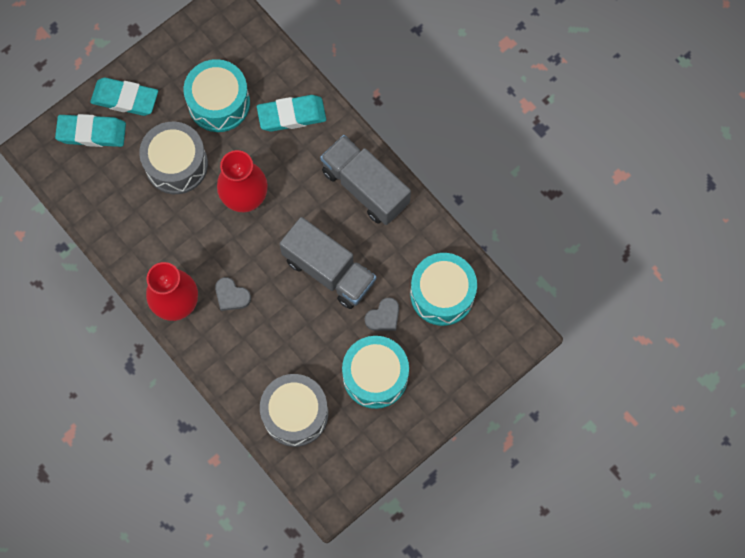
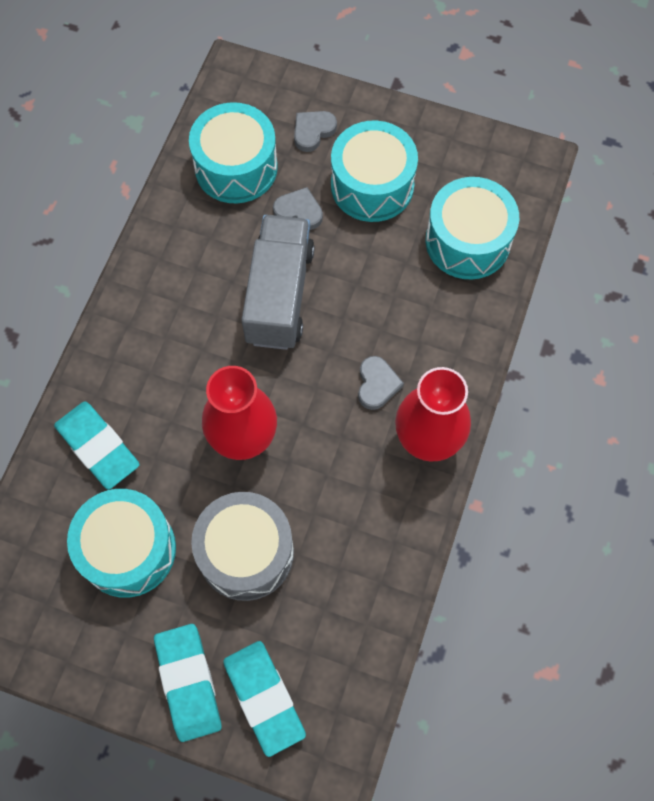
camera: 120 degrees left, 5 degrees down
(295, 414) = (467, 241): grey drum -> turquoise drum
(365, 187) = (150, 311): grey truck -> none
(442, 361) = (313, 131): none -> grey heart

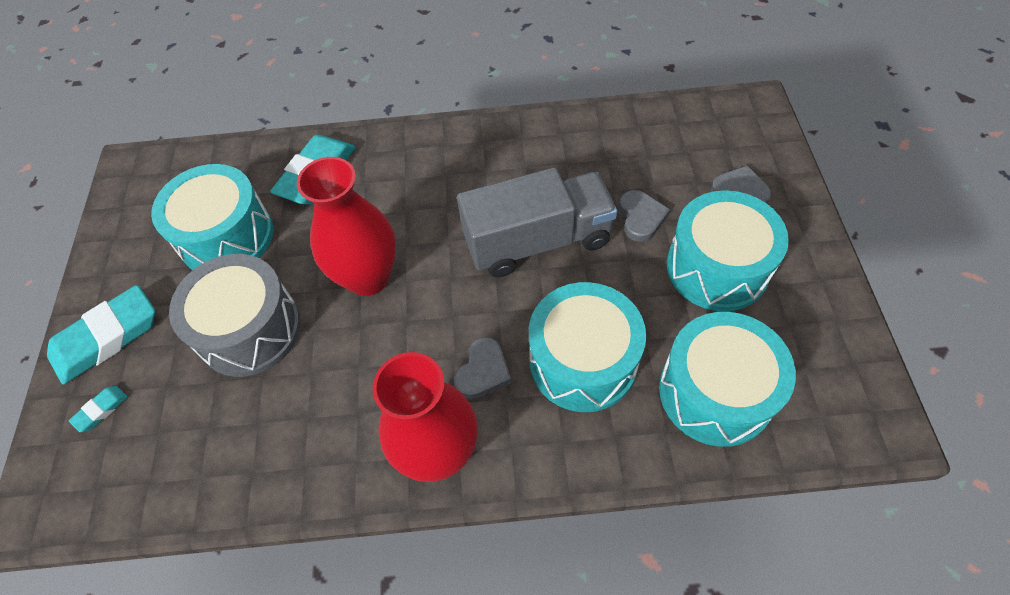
camera: 70 degrees right, 10 degrees down
(236, 167) = (653, 150): turquoise drum -> turquoise drum (582, 361)
(264, 698) = (101, 410): turquoise eraser -> turquoise eraser, size x0.44
(377, 384) = (483, 371): grey heart -> grey heart turned 45 degrees counterclockwise

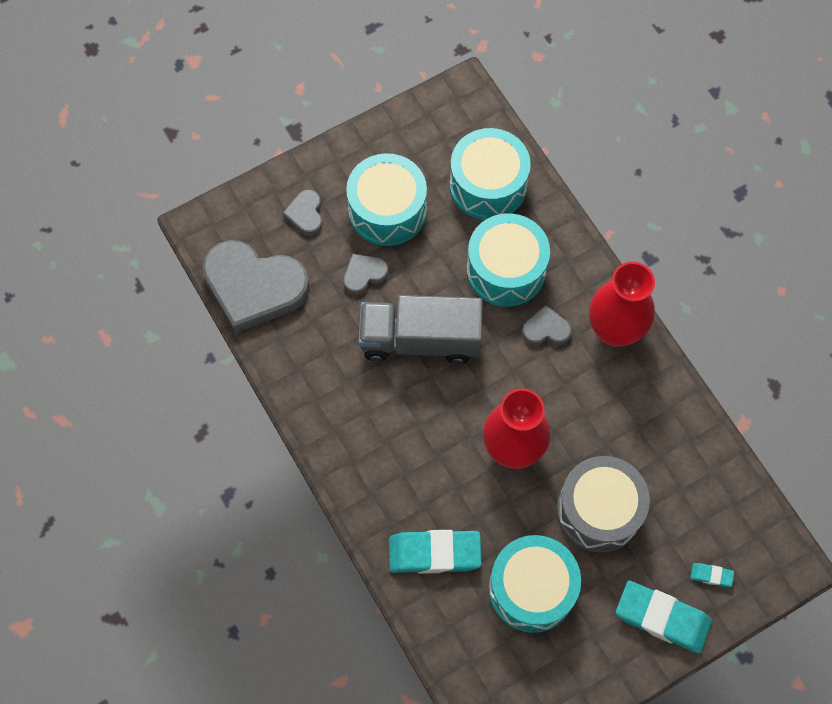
camera: 120 degrees left, 10 degrees up
(537, 241) = (420, 339): grey truck -> grey truck turned 45 degrees counterclockwise
(666, 125) = (254, 287): none -> grey heart

